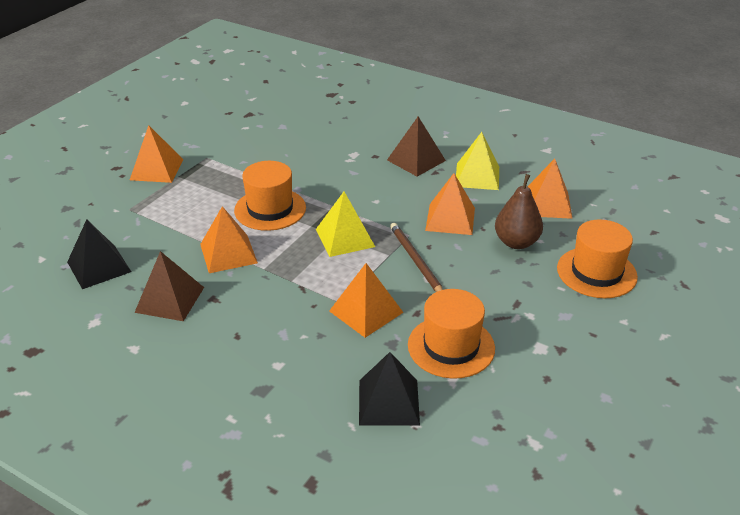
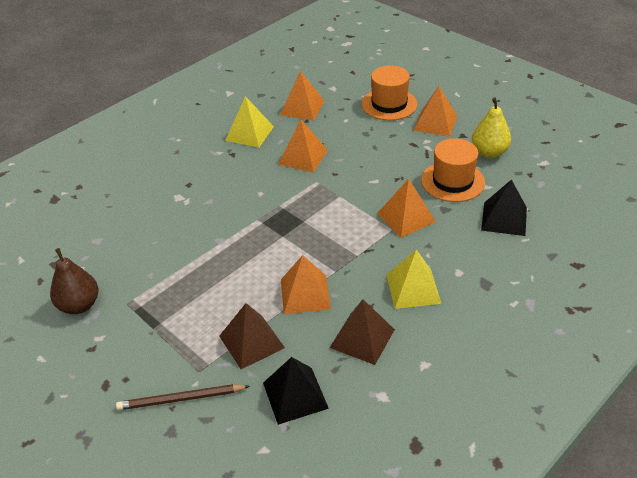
camera: 75 degrees left, 5 degrees up
(157, 169) = (129, 346): orange pyramid -> orange pyramid (435, 123)
(270, 209) = (245, 261): orange hat -> none
(345, 238) = (307, 218): yellow pyramid -> yellow pyramid (413, 288)
(416, 160) = (208, 161): brown pyramid -> brown pyramid (251, 341)
(416, 261) = (351, 183): brown pencil -> brown pencil (181, 399)
(516, 242) = (344, 131): brown pear -> brown pear (79, 305)
(532, 379) = (489, 152): none -> yellow pear

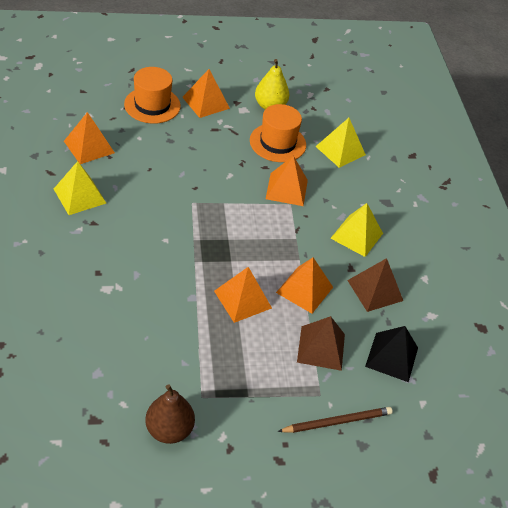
camera: 60 degrees left, 5 degrees up
(181, 399) = (337, 421): brown pencil -> brown pencil turned 135 degrees counterclockwise
(303, 157) = (152, 189): orange pyramid -> orange pyramid (242, 299)
(504, 219) = (340, 150): black pyramid -> yellow pyramid

